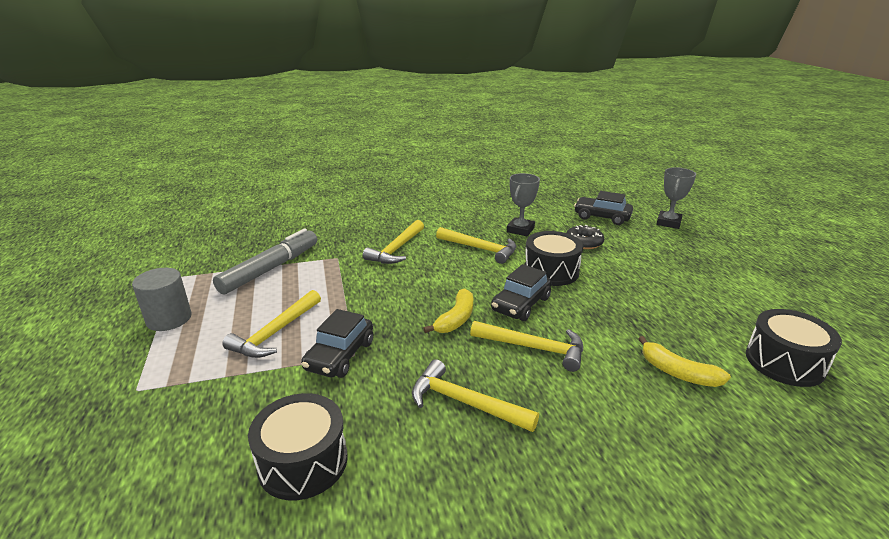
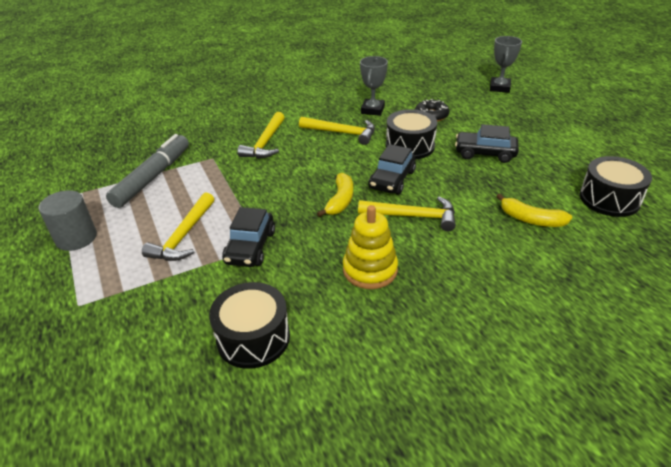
camera: 10 degrees left, 10 degrees up
(465, 403) = (370, 270): yellow hammer -> yellow stacking toy
(602, 217) = (441, 89): black car -> black car (485, 153)

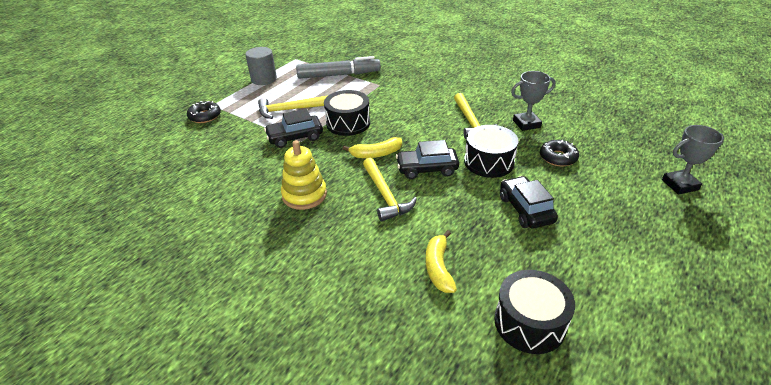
camera: 60 degrees right, 0 degrees up
(101, 319) = (205, 116): none -> black donut
(253, 338) = (214, 171): black drum -> black drum (348, 123)
(265, 143) = (419, 96): yellow hammer -> none

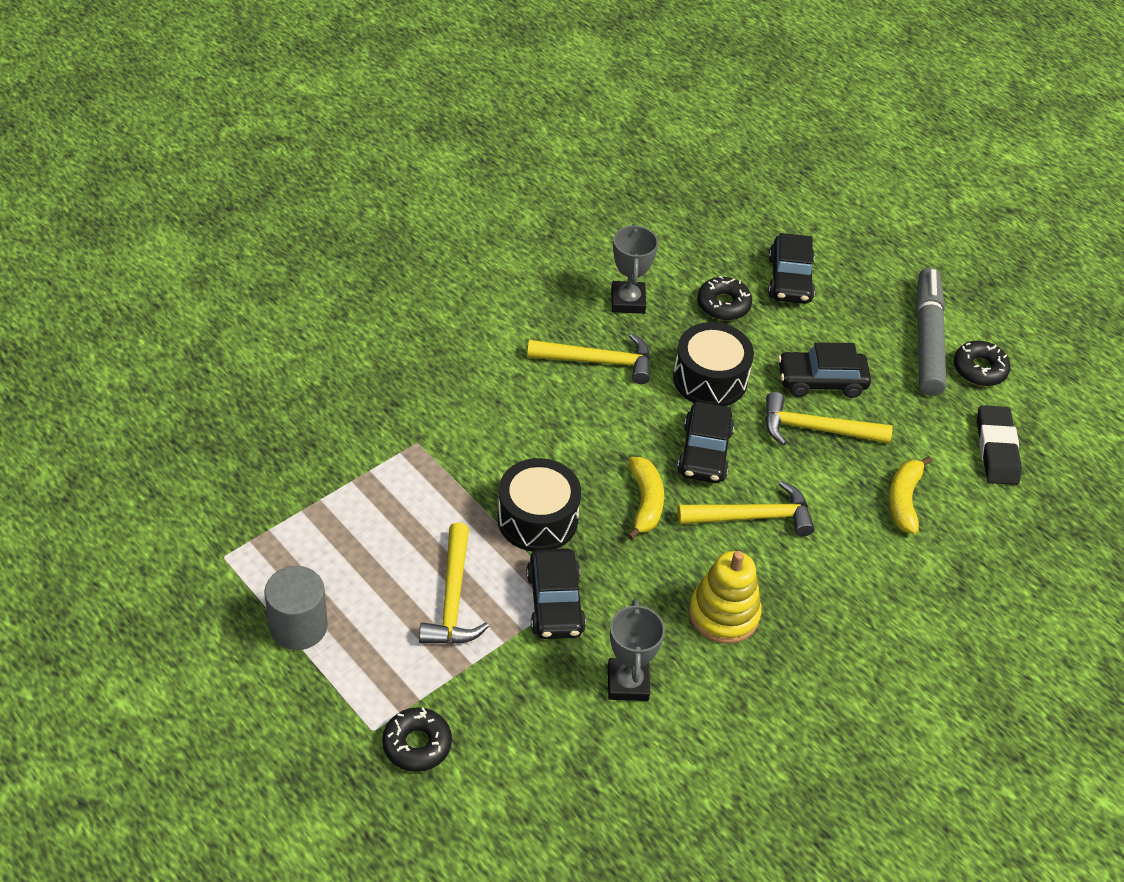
camera: 80 degrees left, 10 degrees up
(338, 75) = (344, 496): grey marker -> grey marker (927, 340)
(438, 267) = (904, 500): yellow banana -> yellow banana turned 90 degrees clockwise
(478, 213) = (816, 429): none -> yellow hammer
(529, 323) = (996, 449): black drum -> black eraser
(610, 181) = (790, 279): none -> black car
(616, 301) = (979, 369): none -> black donut
(680, 185) = (813, 224): grey trophy -> grey trophy (628, 683)

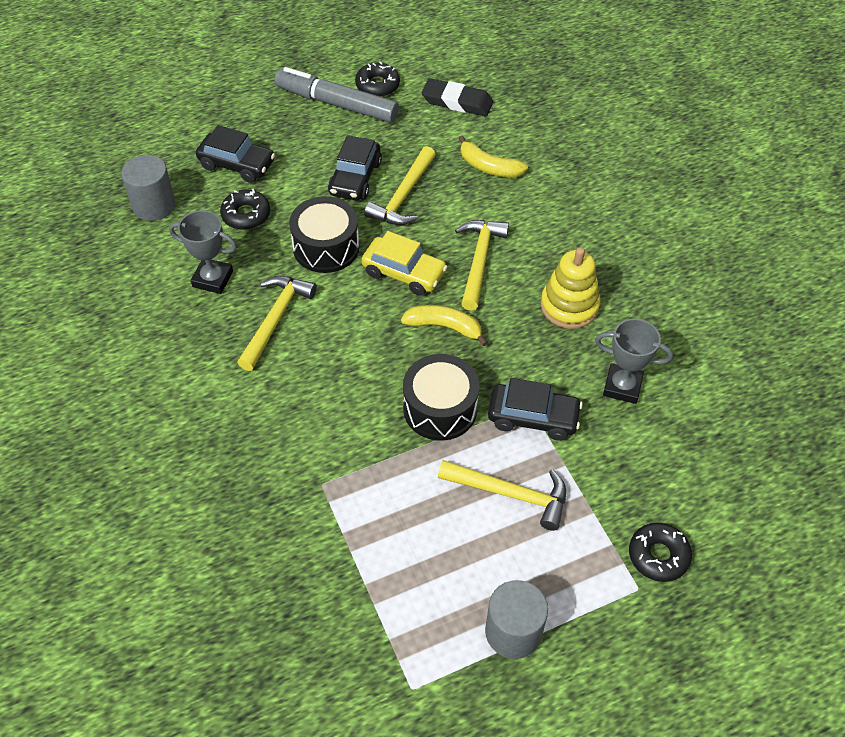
camera: 70 degrees left, 5 degrees up
(701, 232) = (154, 205): none -> grey cylinder
(704, 452) = (404, 273): black car -> yellow car

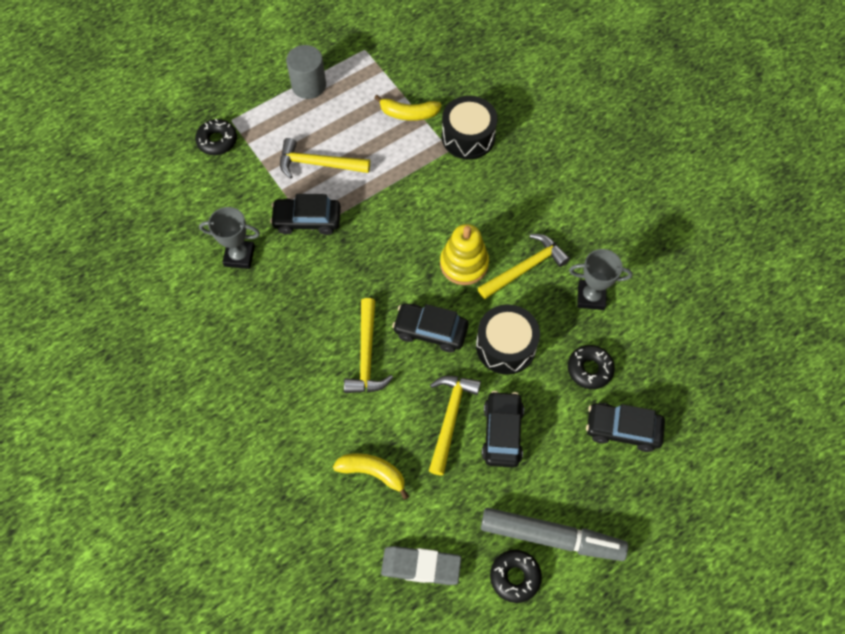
camera: 170 degrees right, 10 degrees up
(154, 205) = (678, 365): grey cylinder -> none
(275, 319) = (525, 268): yellow hammer -> yellow hammer turned 135 degrees counterclockwise
(404, 273) = (430, 331): yellow car -> black car
(440, 408) = (377, 216): black drum -> black drum (468, 137)
(444, 327) = (386, 284): yellow banana -> yellow banana (408, 114)
(457, 102) = (421, 566): black eraser -> grey eraser
(569, 306) = (284, 322): yellow stacking toy -> yellow stacking toy (464, 264)

